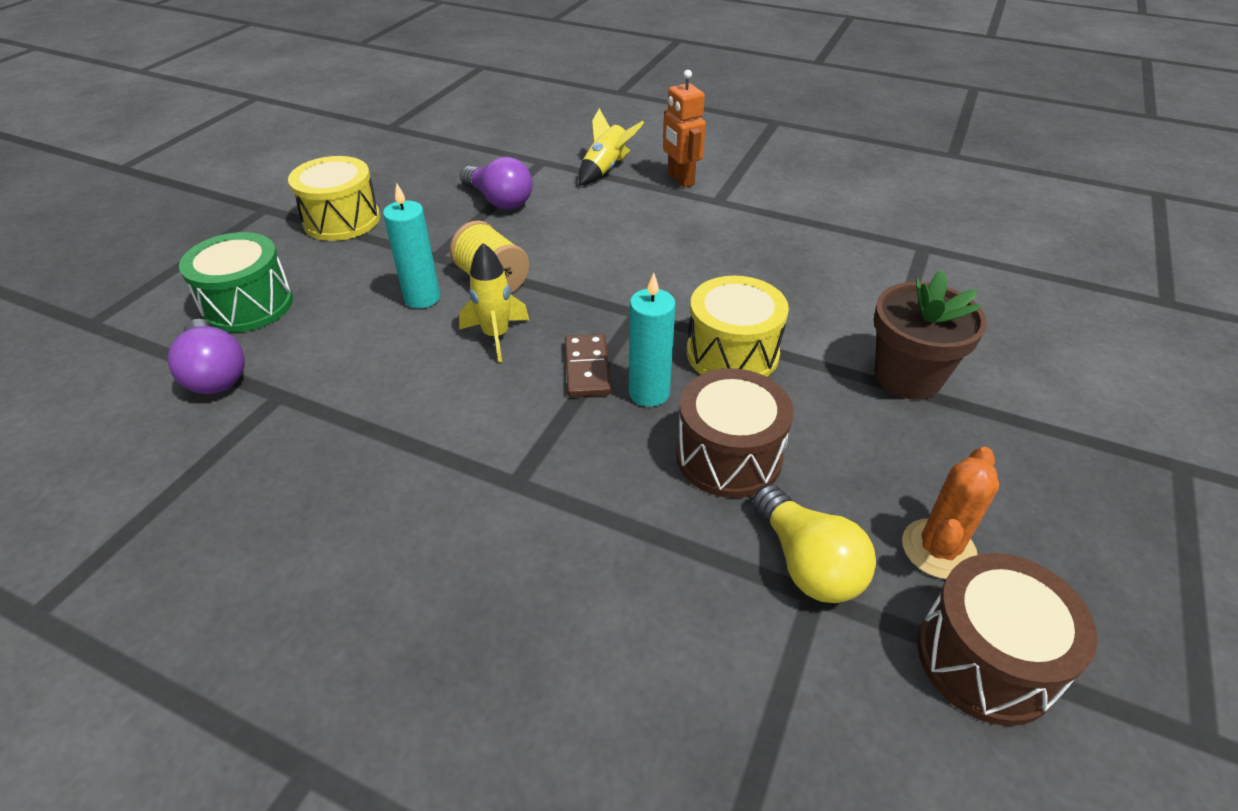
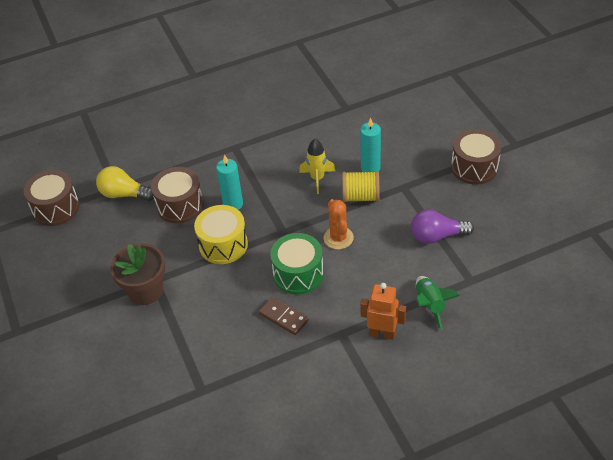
camera: 135 degrees right, 5 degrees up
(215, 373) = (378, 96): purple light bulb -> none
(248, 305) = (421, 116): green drum -> green drum (298, 274)
(342, 220) = (474, 167): yellow drum -> brown drum
(587, 368) = (267, 195): brown domino -> brown domino (284, 317)
(605, 169) = (430, 305): yellow rocket -> green rocket
(938, 549) = (88, 229): orange cactus -> orange cactus (338, 238)

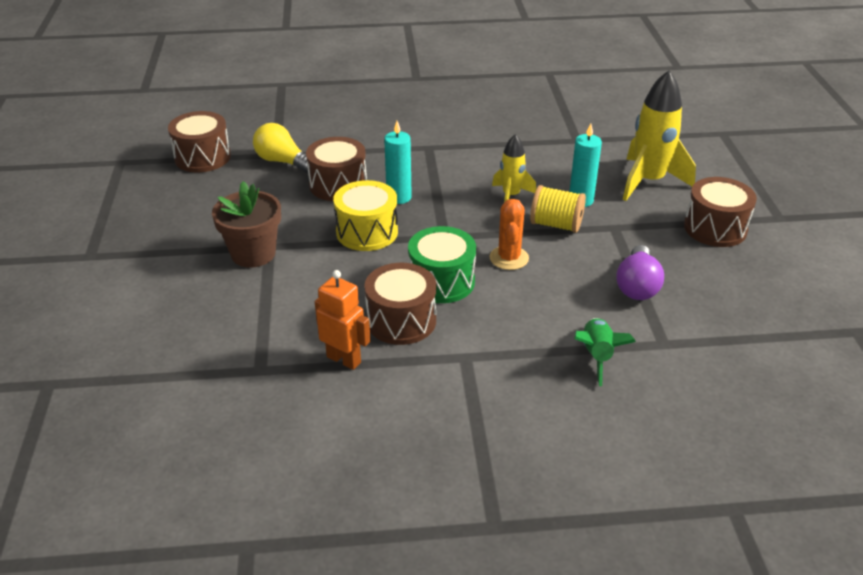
camera: 15 degrees right, 10 degrees down
(284, 317) = (401, 320): brown domino -> brown drum
(382, 333) = (519, 370): orange robot -> orange robot (344, 359)
(413, 136) = (648, 181): none -> yellow rocket
(437, 236) = (637, 286): purple light bulb -> purple light bulb turned 90 degrees counterclockwise

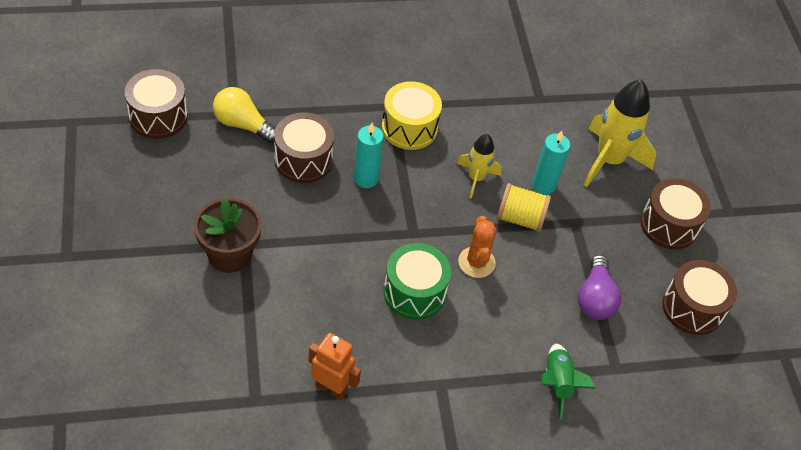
camera: 10 degrees left, 15 degrees up
(367, 232) = (338, 226): yellow drum -> yellow drum (409, 128)
(401, 320) = (380, 341): brown drum -> brown drum (692, 308)

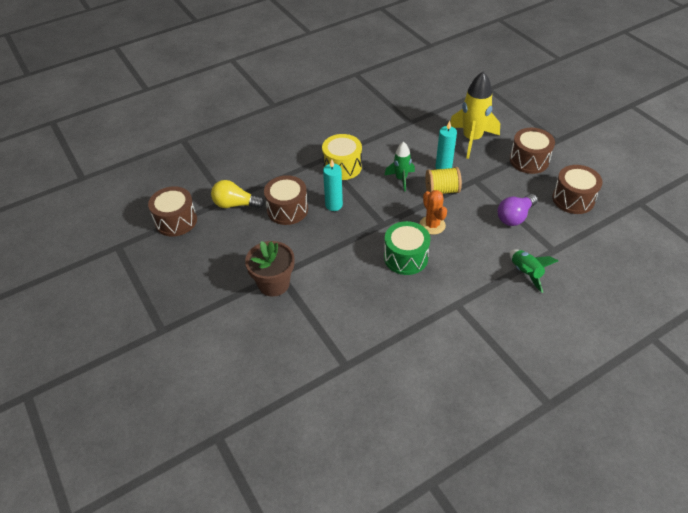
camera: 15 degrees left, 5 degrees down
(331, 388) = (390, 336): orange robot -> none
(476, 178) = (401, 179): yellow rocket -> green rocket
(595, 298) = (515, 217): purple light bulb -> purple light bulb turned 60 degrees clockwise

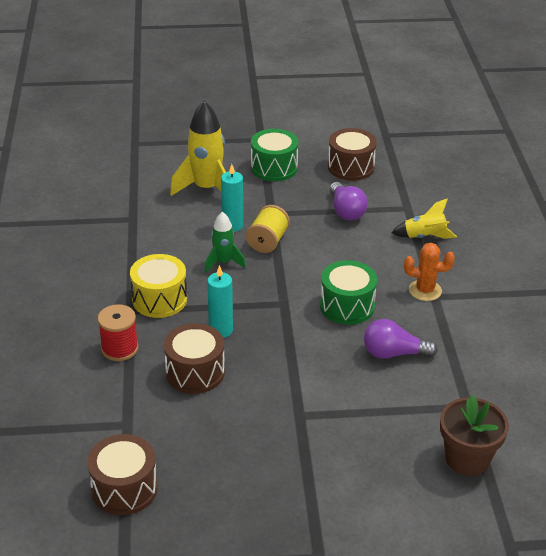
camera: 65 degrees left, 10 degrees down
(235, 204) = (143, 417): yellow light bulb -> none
(274, 284) = (312, 425): brown flower pot -> brown flower pot (467, 459)
(286, 169) = (119, 349): none -> red spool
(373, 302) = (393, 353): none -> purple light bulb
(432, 225) = (314, 269): orange cactus -> orange cactus (425, 290)
(526, 273) = (424, 237): green rocket -> yellow rocket
(529, 160) = (274, 168): brown drum -> green drum

